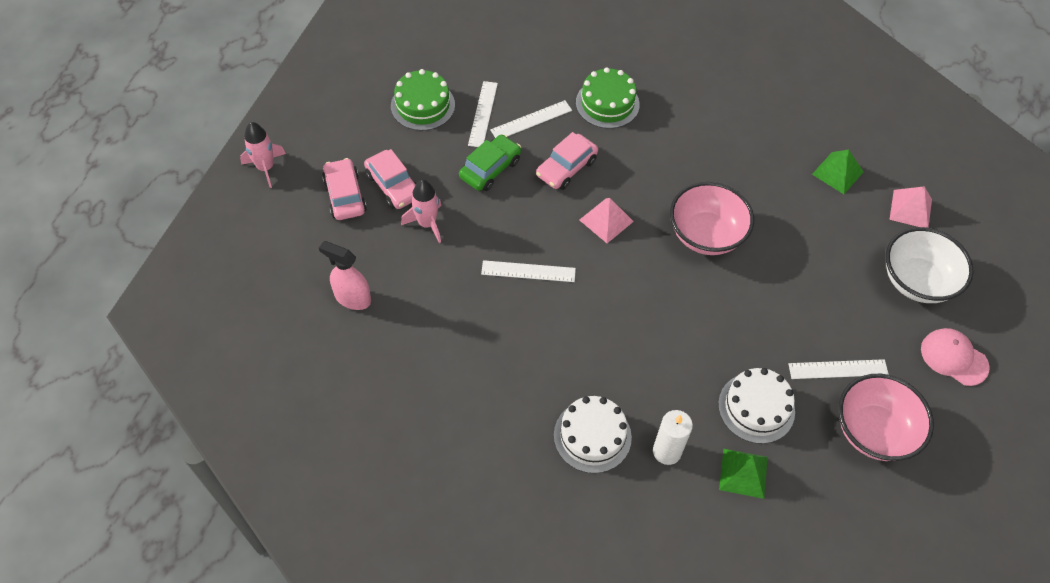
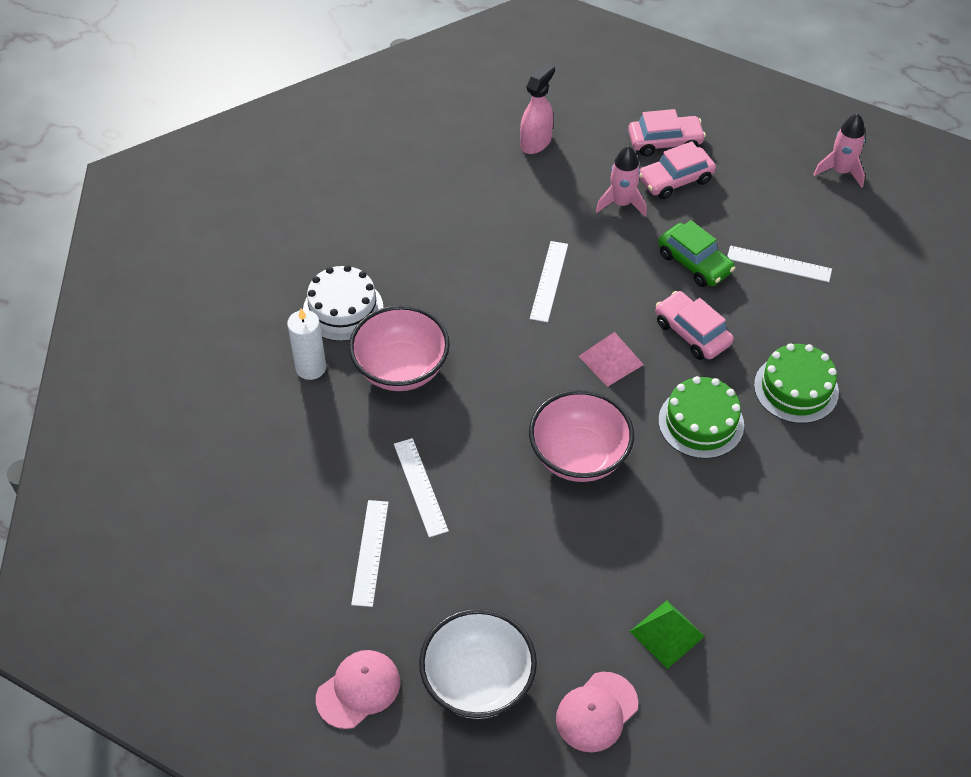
camera: 100 degrees right, 5 degrees down
(265, 168) = (705, 85): pink rocket -> pink rocket (840, 171)
(422, 105) = (792, 211): green cake -> green cake (701, 422)
(531, 120) = (768, 308): white ruler -> white ruler (420, 487)
(743, 473) = (269, 429): green pyramid -> none
(756, 408) = (340, 458): white cake -> none
(873, 431) = (284, 568): pink bowl -> pink bowl (401, 369)
(910, 209) = (596, 712): pink pyramid -> pink cap

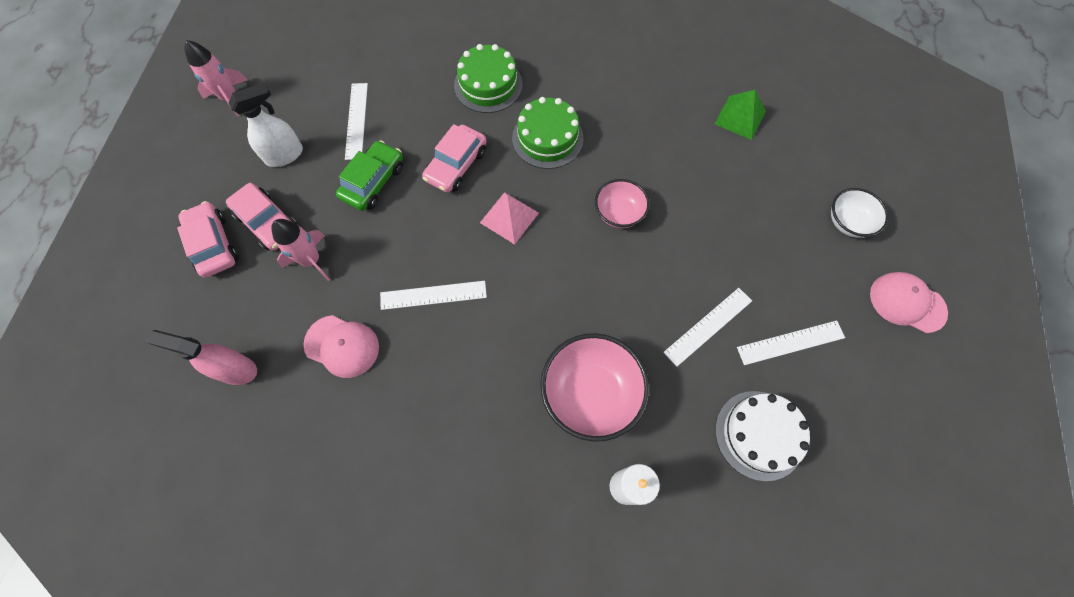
camera: 110 degrees left, 15 degrees up
(343, 309) = (538, 486): white cake -> white cake (759, 435)
(478, 682) = (848, 222): white bowl -> white bowl, size x0.59
(579, 456) = (619, 213): pink bowl -> pink bowl, size x0.59
(596, 712) = (822, 143): pink cap -> pink cap (342, 346)
(751, 202) = (284, 155): none -> white spray bottle

